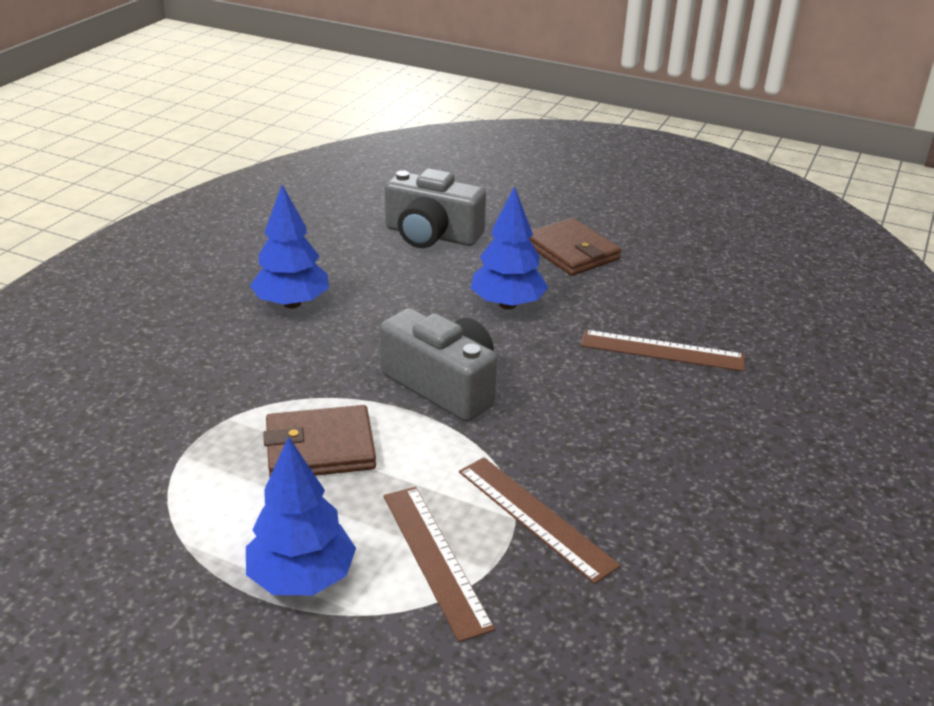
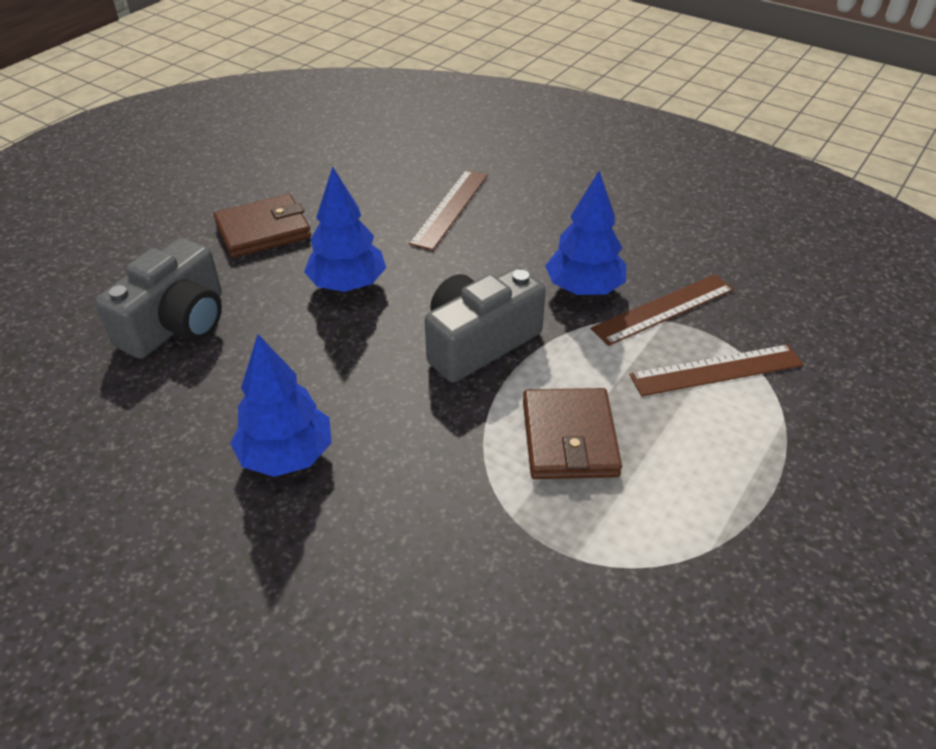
camera: 80 degrees left, 10 degrees up
(301, 578) = (749, 456): blue tree -> blue tree (584, 289)

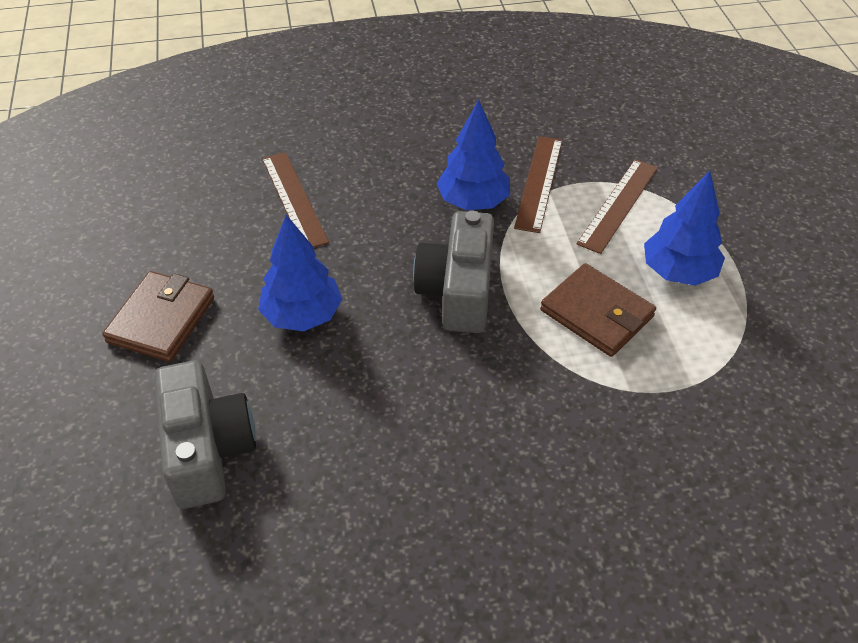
camera: 45 degrees left, 5 degrees up
(286, 456) = (444, 473): blue tree -> blue tree (678, 272)

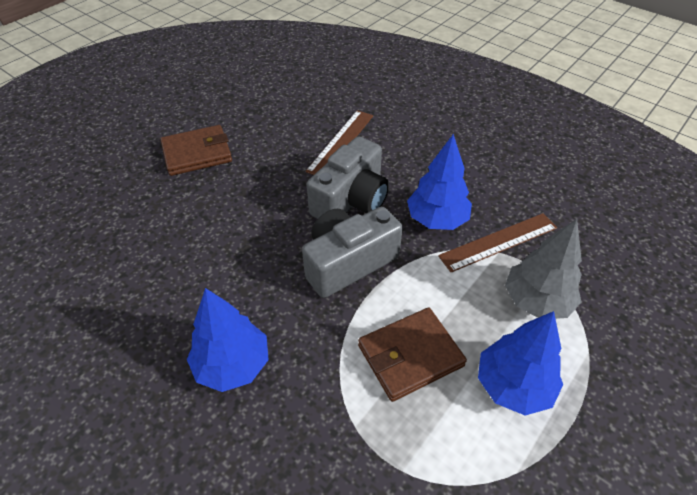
camera: 50 degrees right, 0 degrees up
(207, 449) = (120, 230): grey camera -> grey camera (351, 200)
(302, 315) = (254, 204): blue tree -> blue tree (232, 364)
(596, 313) = (410, 355): brown wallet -> brown wallet turned 60 degrees clockwise
(618, 205) = (536, 301): brown ruler -> grey tree

